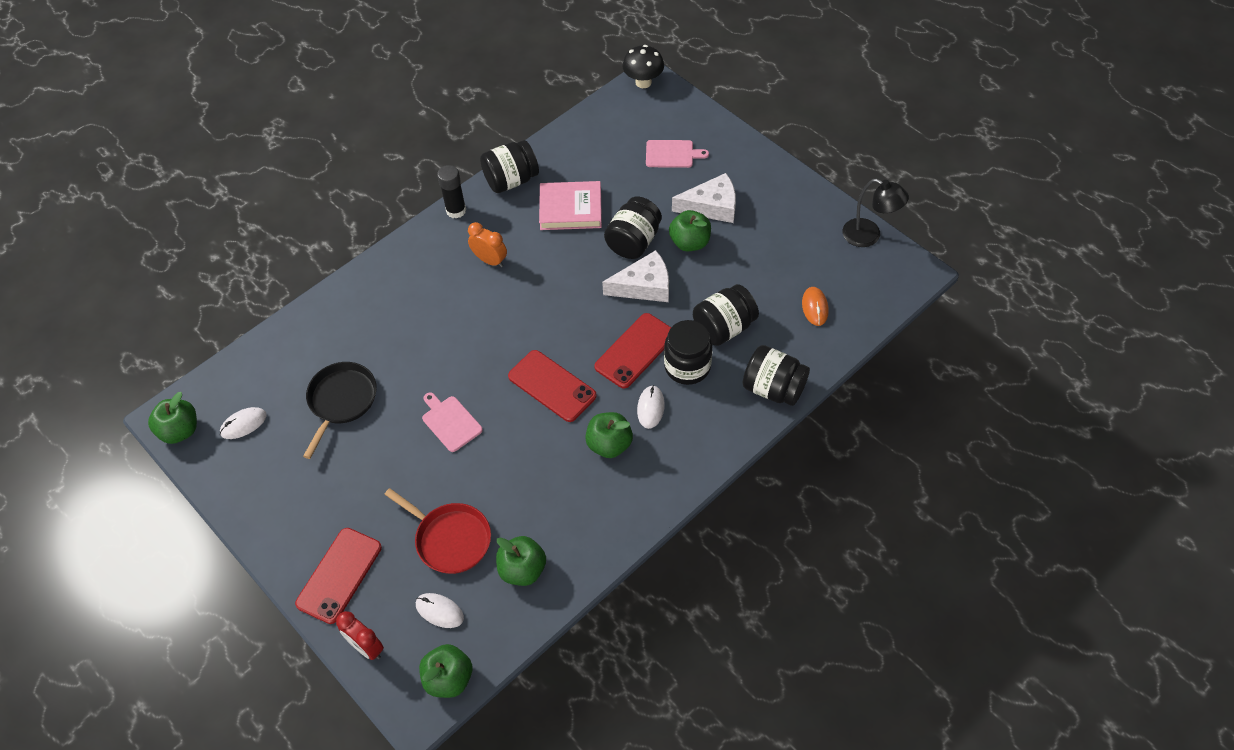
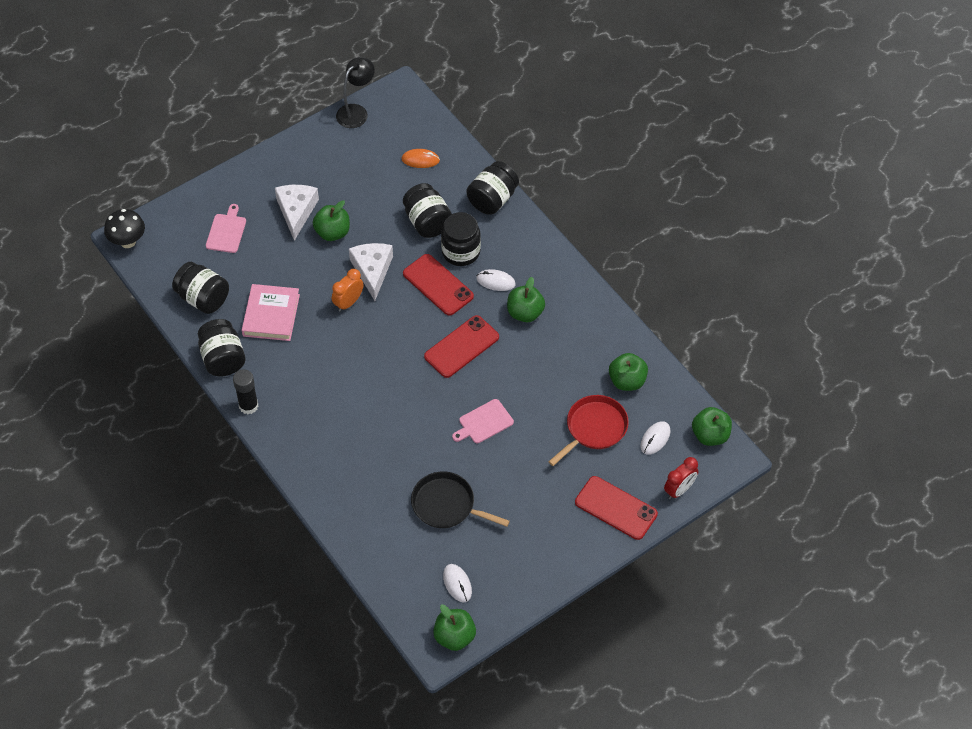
camera: 85 degrees left, 0 degrees up
(490, 260) = (316, 382): orange clock -> orange clock (348, 302)
(633, 241) = (321, 272): black jar -> black jar (203, 298)

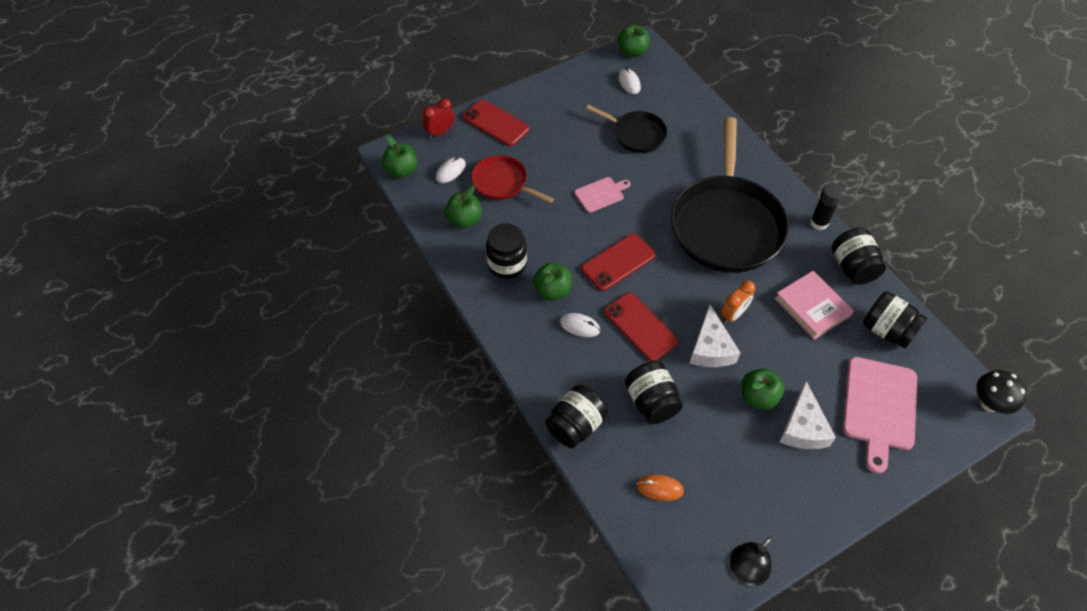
camera: 175 degrees left, 0 degrees up
(226, 231) = (879, 408): pink cutting board -> pink cutting board, size x1.85
(271, 315) = (812, 307): pink book -> pink book turned 45 degrees counterclockwise
(348, 396) = (726, 225): none -> black pan
(461, 252) = (615, 362): black jar -> black jar (507, 264)
(594, 428) = (502, 183): red pan -> red pan turned 75 degrees clockwise

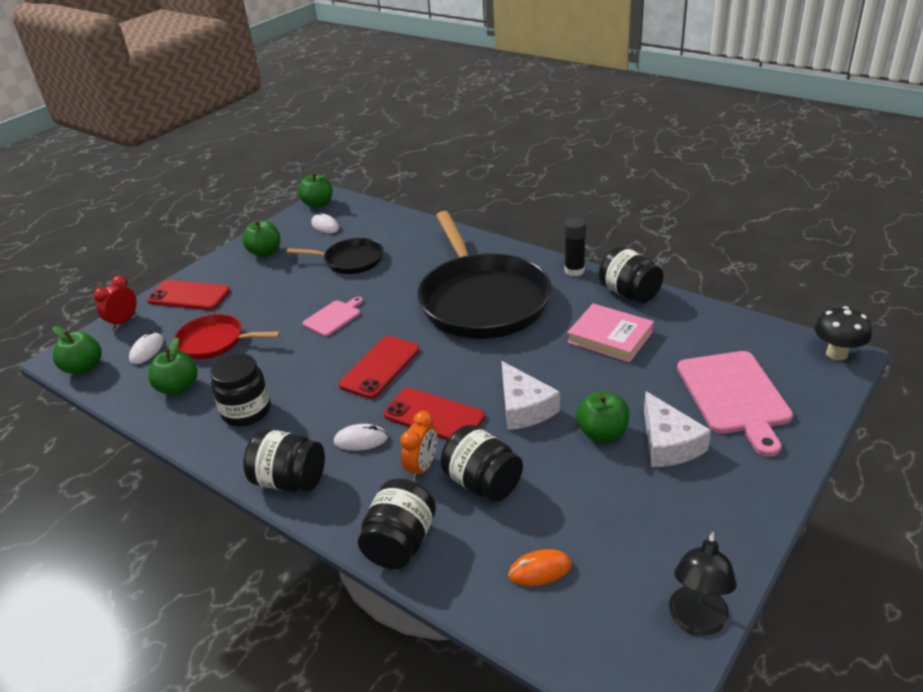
camera: 20 degrees left, 20 degrees down
(552, 291) = (313, 418): green apple -> green apple (265, 252)
(733, 314) = (532, 370): orange clock -> orange clock (422, 467)
(887, 330) = (696, 330): black jar -> black jar (289, 480)

